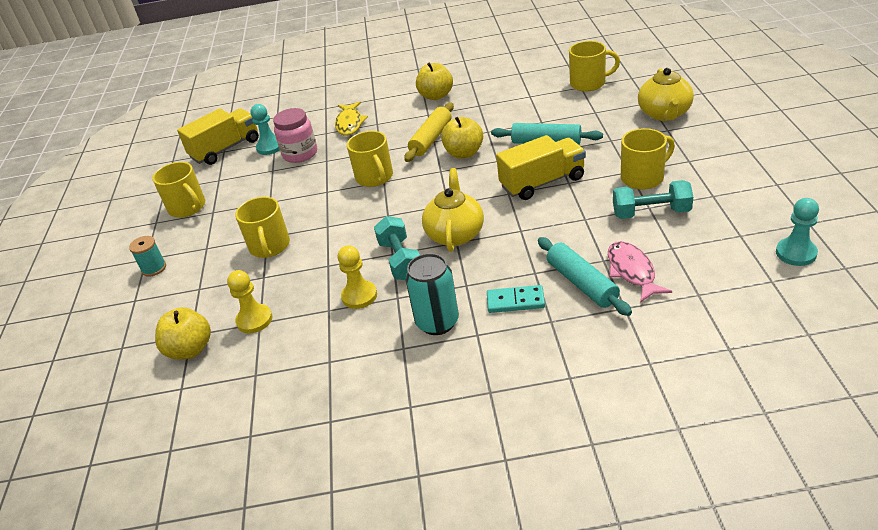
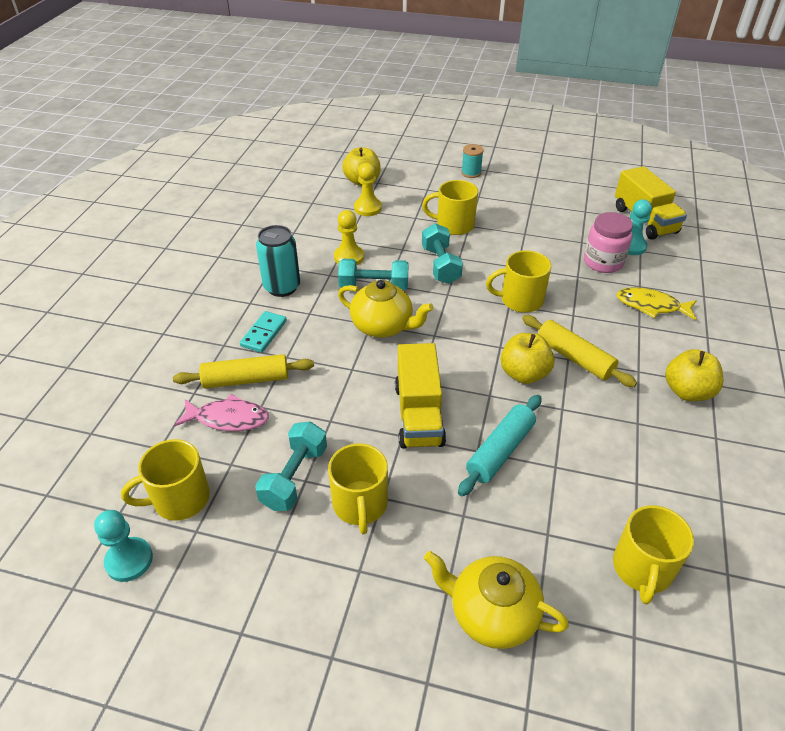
camera: 105 degrees right, 5 degrees up
(188, 207) = (548, 192): yellow mug -> yellow mug (179, 499)
(344, 232) = (440, 265): none -> turquoise dumbbell
(581, 283) = (246, 379): turquoise rolling pin -> yellow rolling pin

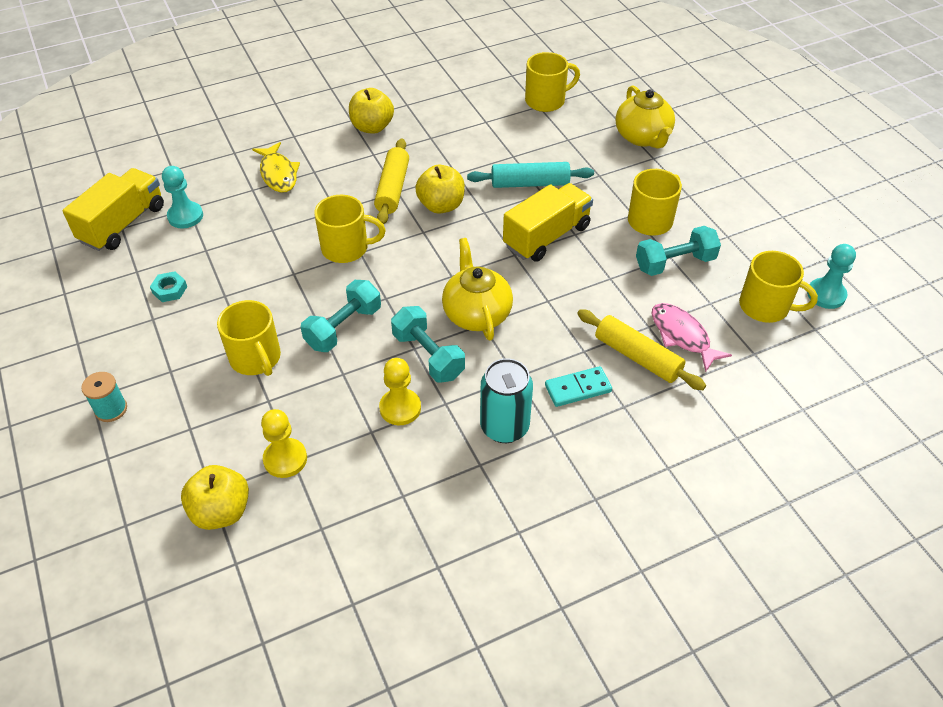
camera: 130 degrees left, 5 degrees up
(520, 300) = (346, 248): yellow mug -> yellow mug turned 45 degrees counterclockwise
(553, 217) = (169, 290): none -> turquoise nut
(603, 262) = (232, 223): pink jar -> none

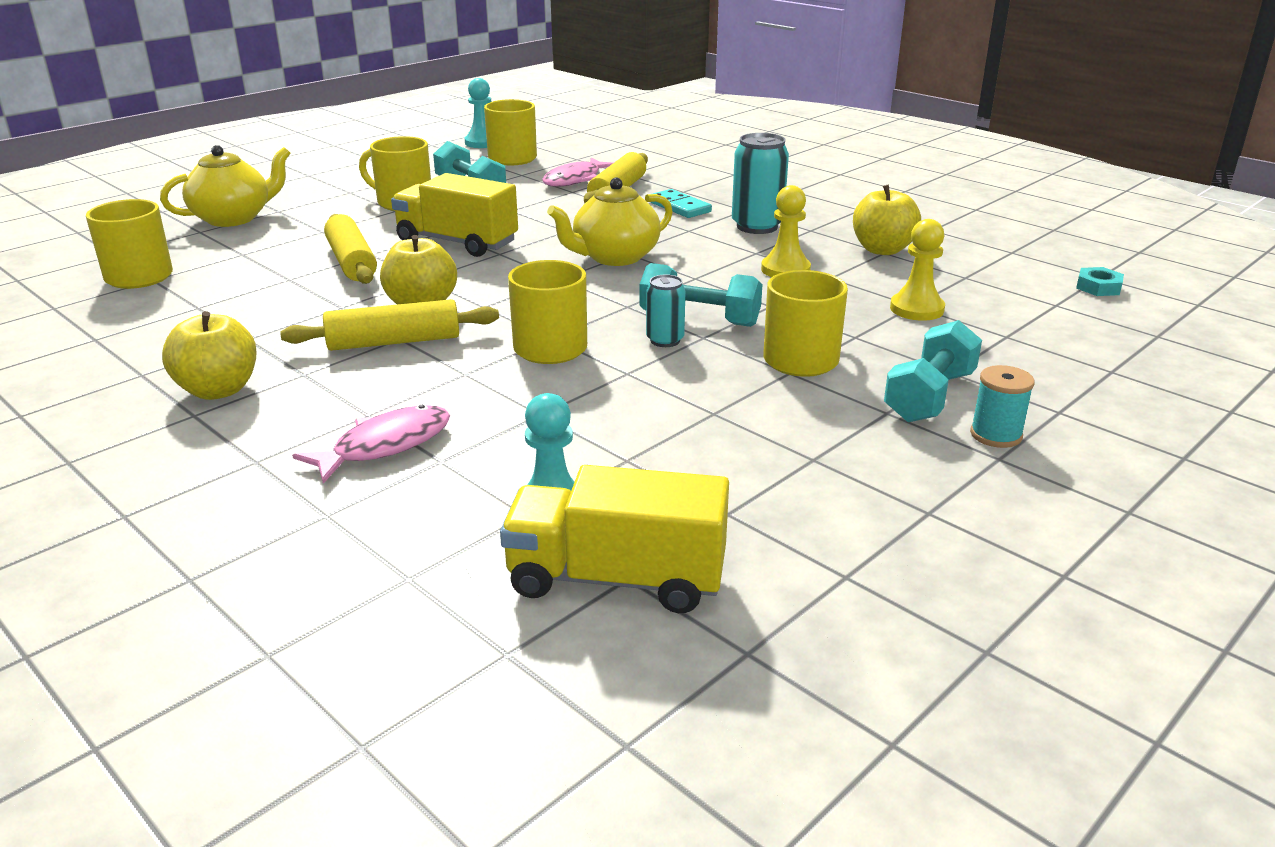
camera: 110 degrees left, 20 degrees down
(169, 290) = (742, 463): turquoise nut -> turquoise nut (1098, 287)
(221, 511) = (1018, 325): yellow apple -> yellow apple (882, 250)
(278, 174) = (385, 446): yellow fish -> pink fish
(323, 301) = (665, 340): none -> turquoise can
(428, 356) = (699, 269): turquoise dumbbell -> turquoise dumbbell (929, 397)
(530, 184) = (352, 262): turquoise rolling pin -> yellow rolling pin

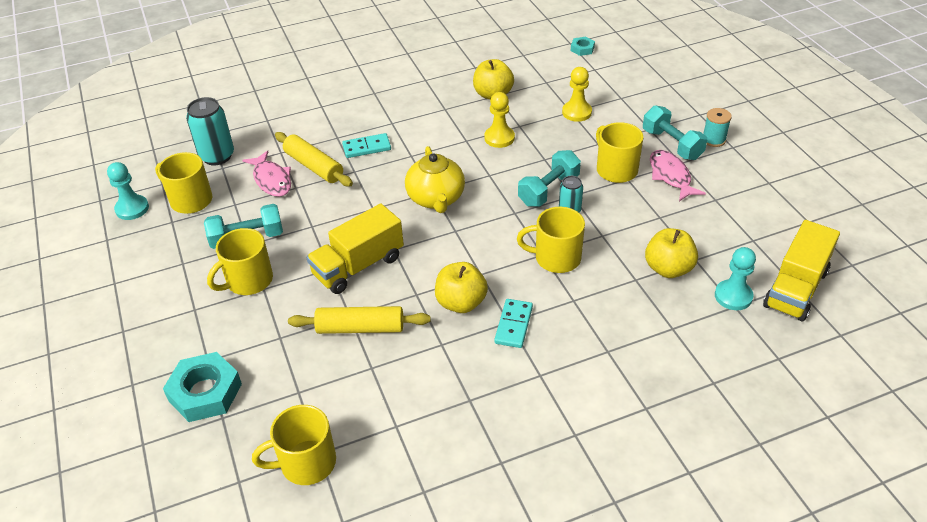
camera: 65 degrees left, 15 degrees up
(218, 390) = (545, 420): yellow apple -> yellow apple (668, 269)
(233, 218) = (205, 392): yellow teapot -> turquoise nut
(385, 446) = (649, 348): pink fish -> pink fish (670, 176)
(394, 342) = (514, 325): yellow rolling pin -> turquoise domino
(757, 226) = (425, 127): turquoise can -> turquoise can (217, 156)

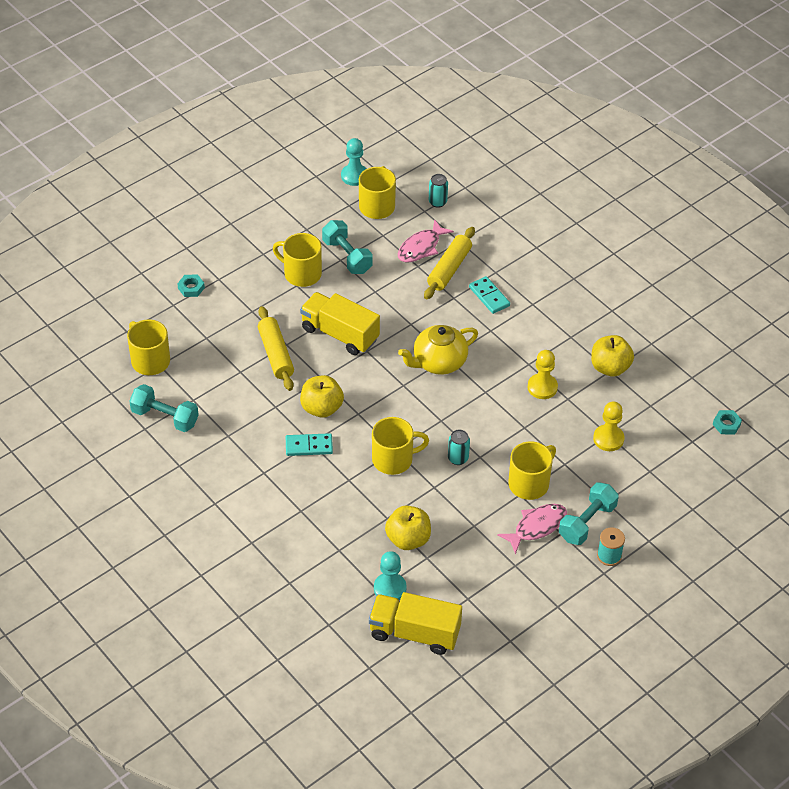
camera: 70 degrees right, 5 degrees up
(205, 392) = (191, 288): turquoise nut -> turquoise nut, size x0.50
(217, 156) = (437, 202): turquoise can -> turquoise can, size x0.58
(549, 190) = (480, 438): turquoise dumbbell -> turquoise dumbbell (165, 417)
(556, 258) = (394, 459): yellow mug -> yellow mug turned 90 degrees clockwise

